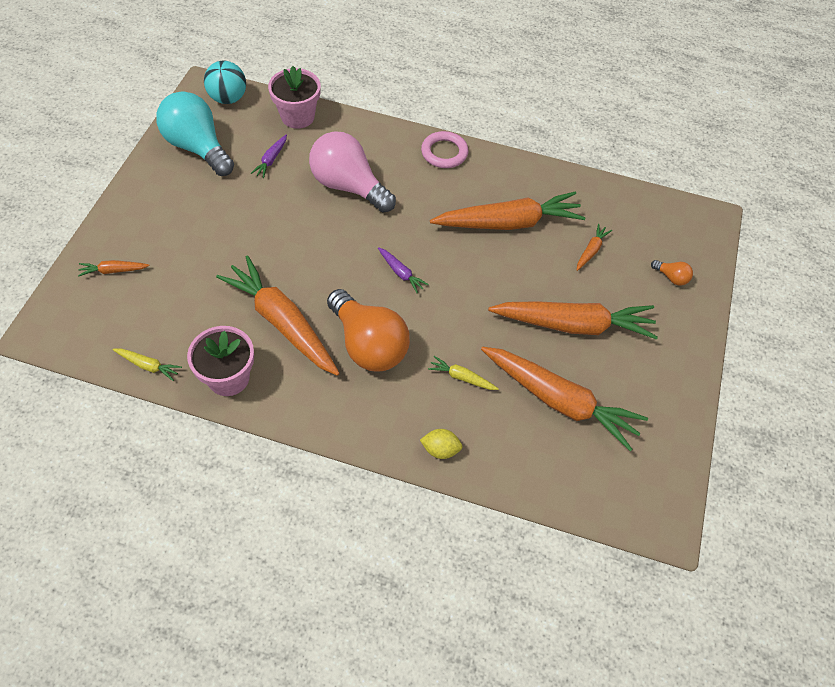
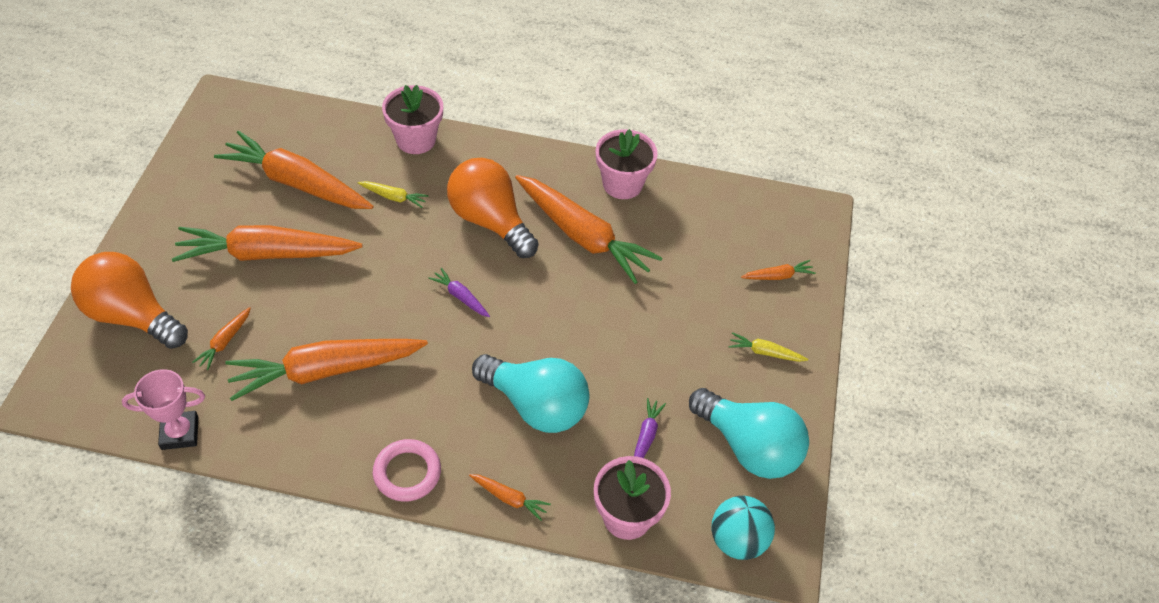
camera: 175 degrees right, 5 degrees down
(148, 366) = (701, 189): yellow carrot -> yellow carrot (765, 352)
(348, 186) = (536, 405): pink light bulb -> turquoise light bulb
(375, 132) = (509, 498): none -> orange carrot
(440, 449) = (416, 140): yellow lemon -> pink flower pot
(606, 189) = (180, 433): none -> pink trophy
(671, 277) = (132, 315): orange light bulb -> orange light bulb, size x2.47

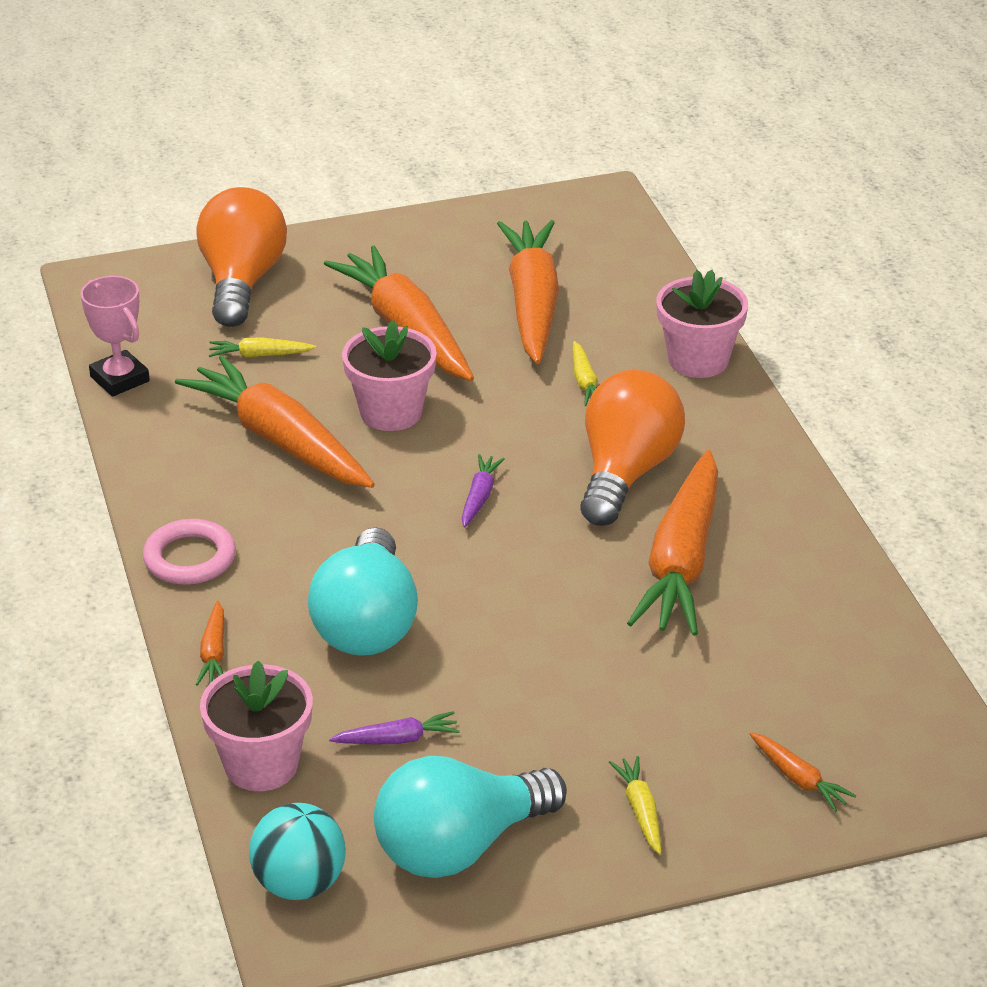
camera: 65 degrees right, 15 degrees down
(225, 342) = (259, 355): orange carrot -> yellow carrot
(622, 184) = (814, 563): pink flower pot -> pink flower pot (391, 412)
(749, 447) = (460, 846): turquoise light bulb -> turquoise light bulb turned 45 degrees clockwise

